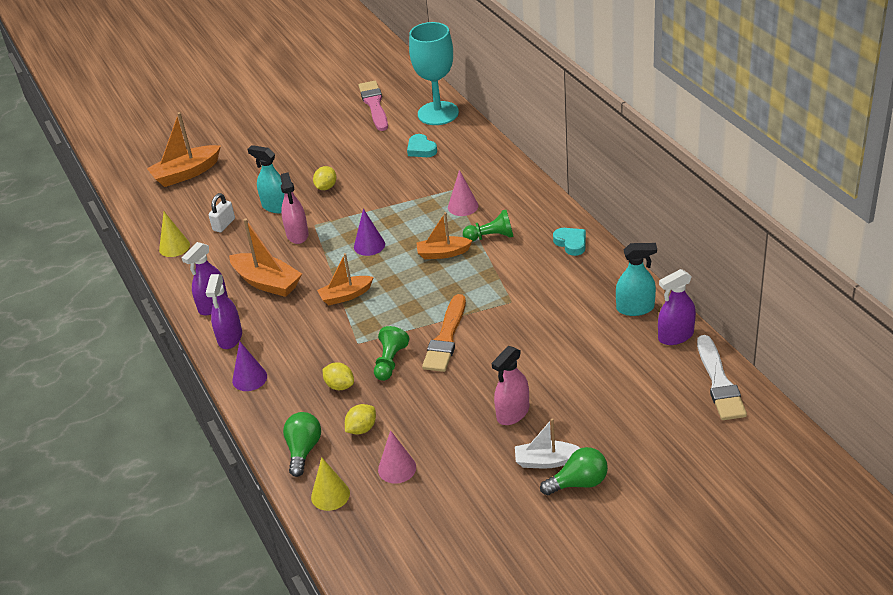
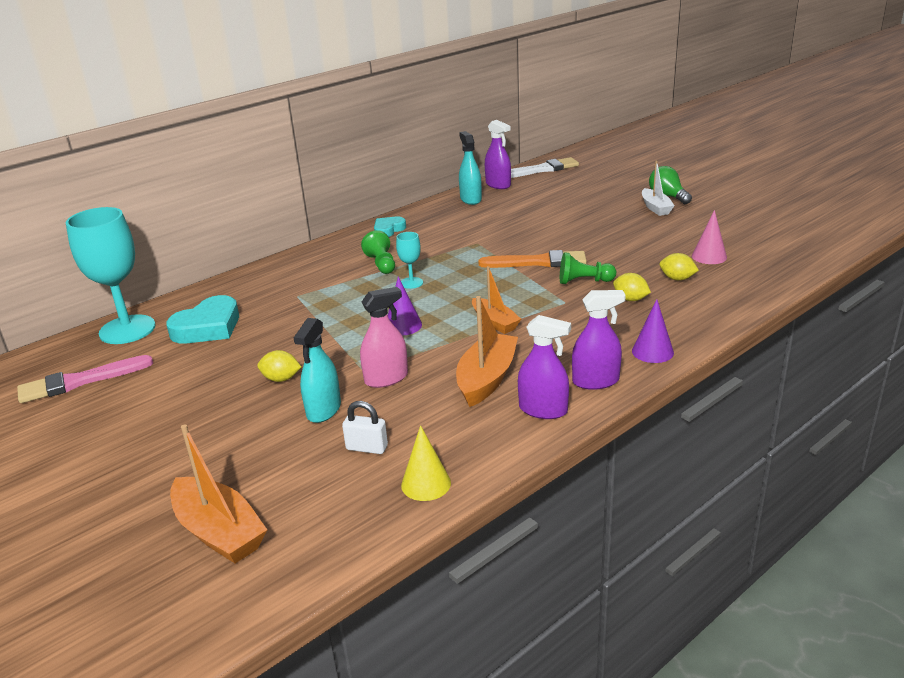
camera: 105 degrees left, 10 degrees down
(303, 450) = (725, 300): green light bulb -> none
(330, 495) = (763, 277): yellow cone -> none
(340, 386) = (630, 299): yellow lemon -> yellow lemon turned 75 degrees counterclockwise
(421, 149) = (208, 327): turquoise heart -> turquoise heart, size x1.69
(443, 253) = (411, 283): orange boat -> turquoise goblet
(463, 206) = (329, 285): pink cone -> none
(513, 413) = (614, 224): pink spray bottle -> none

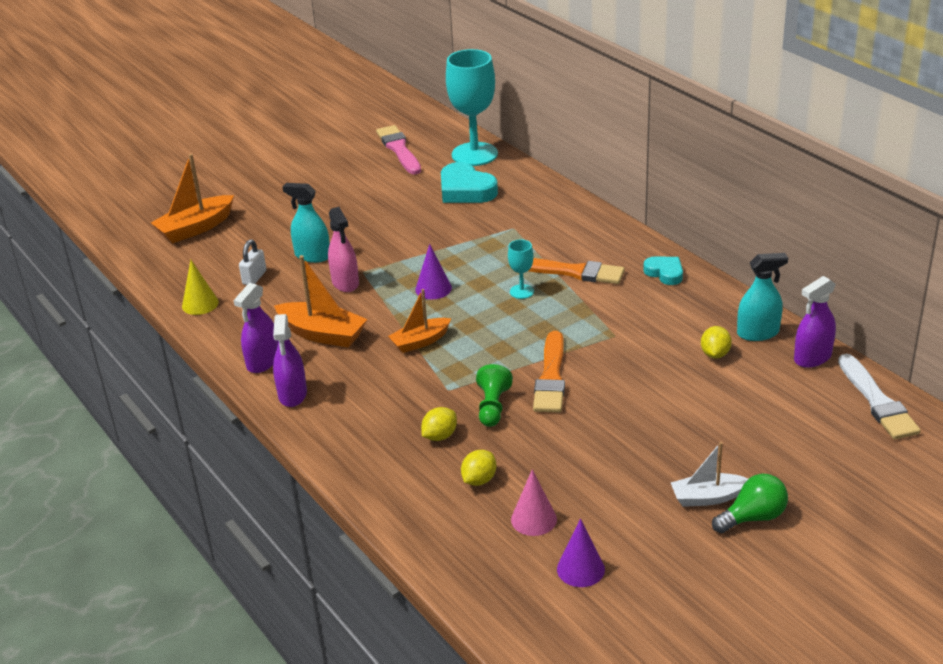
camera: 95 degrees right, 5 degrees up
(281, 379) = (366, 233): yellow lemon -> yellow lemon (715, 354)
(381, 264) = (572, 272): green pawn -> orange brush
(652, 351) = (328, 436): purple cone -> purple cone (580, 569)

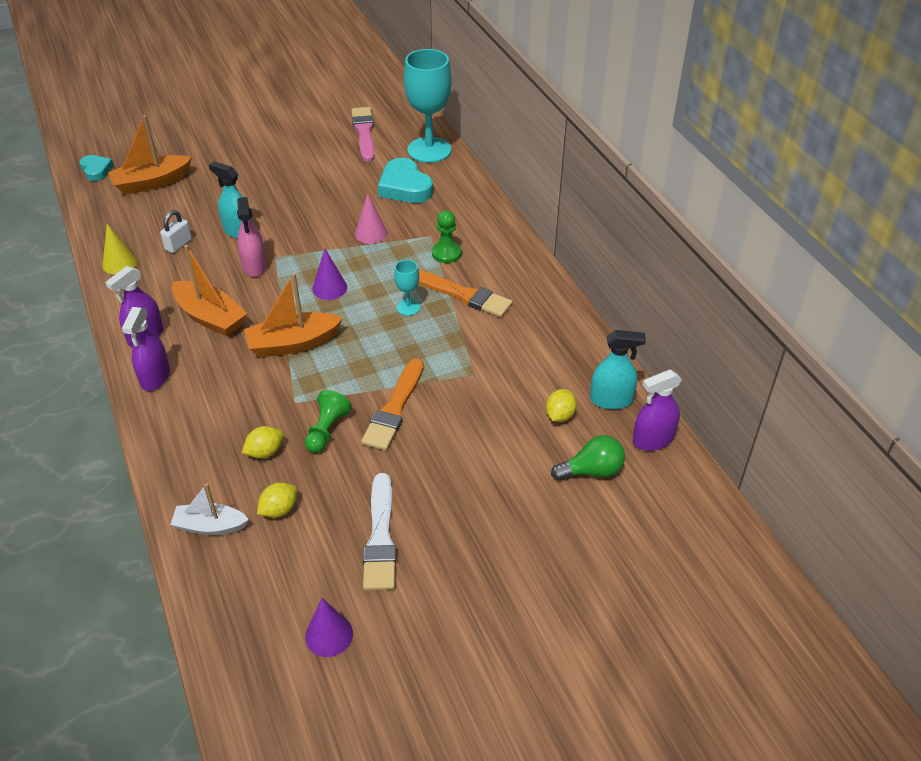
camera: 10 degrees right, 10 degrees up
(420, 341) = (293, 343): orange boat -> orange boat, size x1.52
(534, 519) = (310, 566): pink cone -> pink cone (371, 233)
(537, 240) = (446, 253): none -> green pawn
(665, 273) = (550, 313): turquoise heart -> turquoise heart (96, 170)
(708, 497) = (484, 580): white boat -> white boat (210, 526)
(753, 517) = (518, 614): green light bulb -> green light bulb (592, 471)
(877, 401) = (696, 505): white brush -> white brush (380, 537)

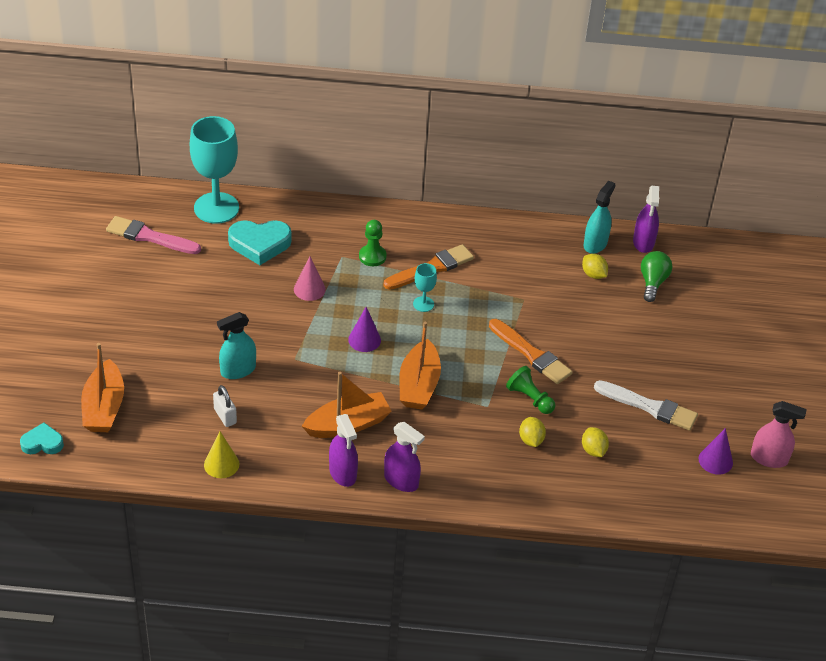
camera: 65 degrees left, 0 degrees up
(210, 526) = (586, 493): white boat -> none
(254, 266) = (298, 375): pink spray bottle -> pink spray bottle (769, 458)

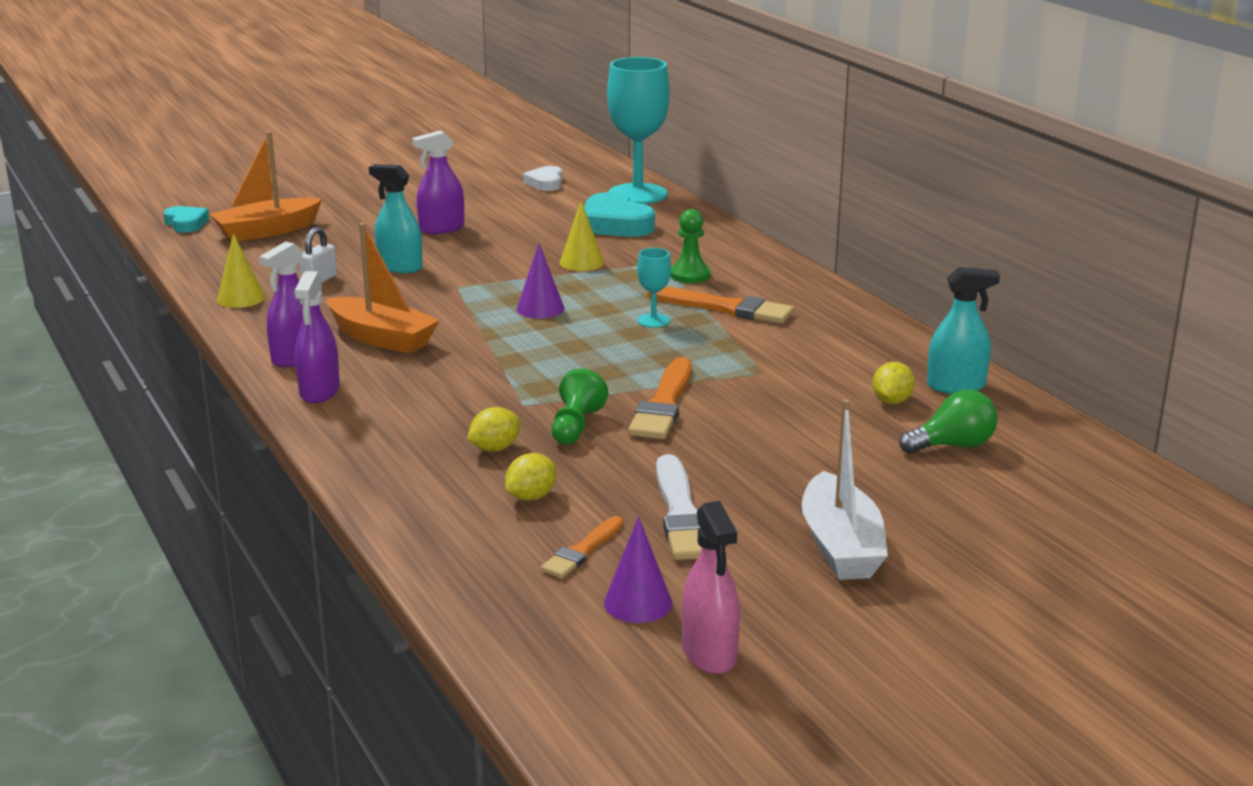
camera: 60 degrees right, 20 degrees down
(150, 237) = (545, 183): pink brush -> white heart
(309, 289) = (582, 262): pink cone -> yellow cone
(418, 385) = (504, 356): orange boat -> none
(643, 242) = (1025, 416): purple spray bottle -> purple spray bottle (441, 228)
(658, 457) = (582, 551): none -> orange brush
(713, 371) = (840, 546): none -> white boat

